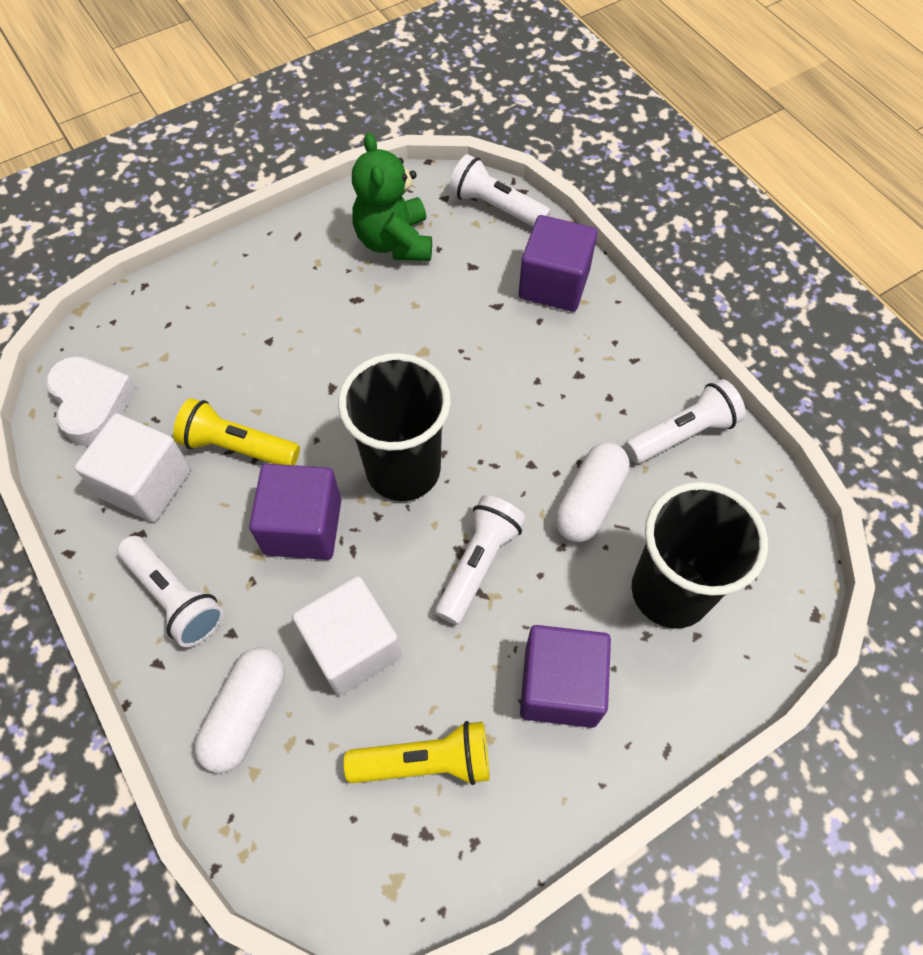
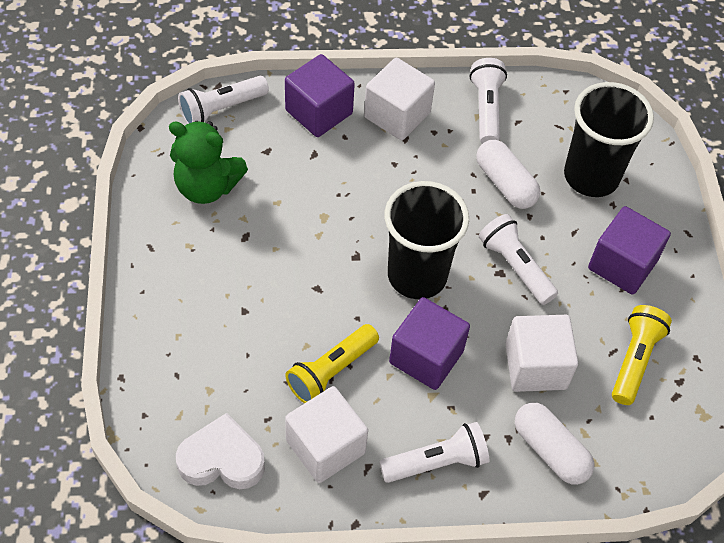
camera: 65 degrees left, 5 degrees down
(604, 352) = (397, 115): none -> white cube

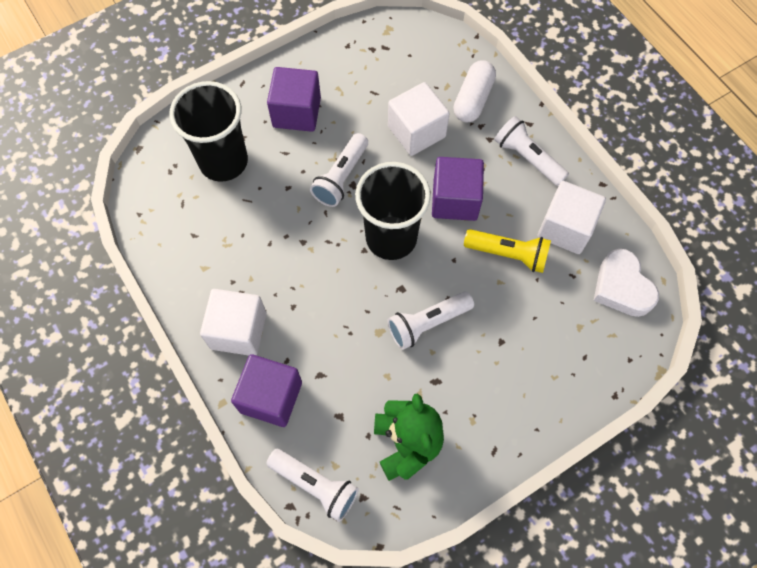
camera: 115 degrees left, 10 degrees up
(486, 109) = (193, 264): white flashlight -> white flashlight (427, 323)
(505, 183) = (266, 216): white capsule -> none
(634, 360) = (372, 78): yellow flashlight -> none

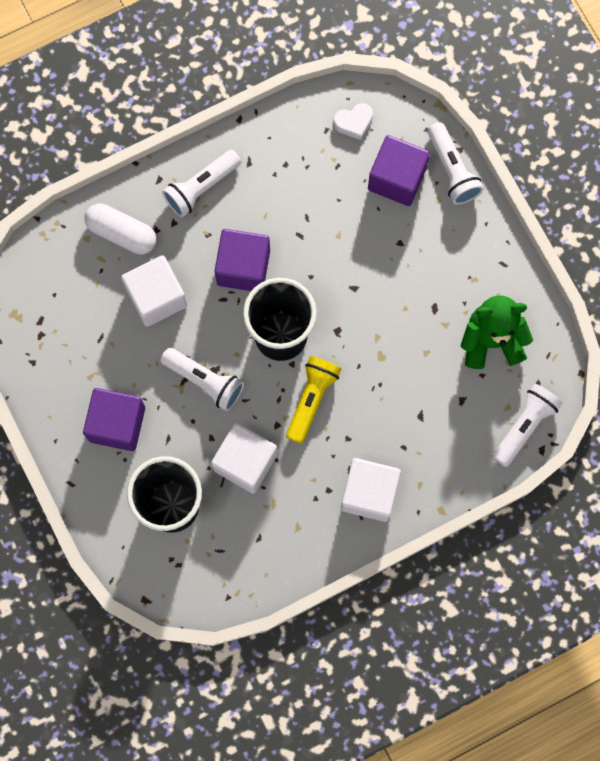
camera: 85 degrees left, 10 degrees up
(271, 397) = (439, 463): purple cube -> purple cube (397, 178)
(427, 323) = (376, 309): white flashlight -> white flashlight (452, 170)
(508, 254) = (309, 223): yellow flashlight -> yellow flashlight (311, 399)
(565, 228) = (286, 164): white cube -> white cube (245, 462)
(622, 287) = (353, 122): white heart -> white heart, size x0.60

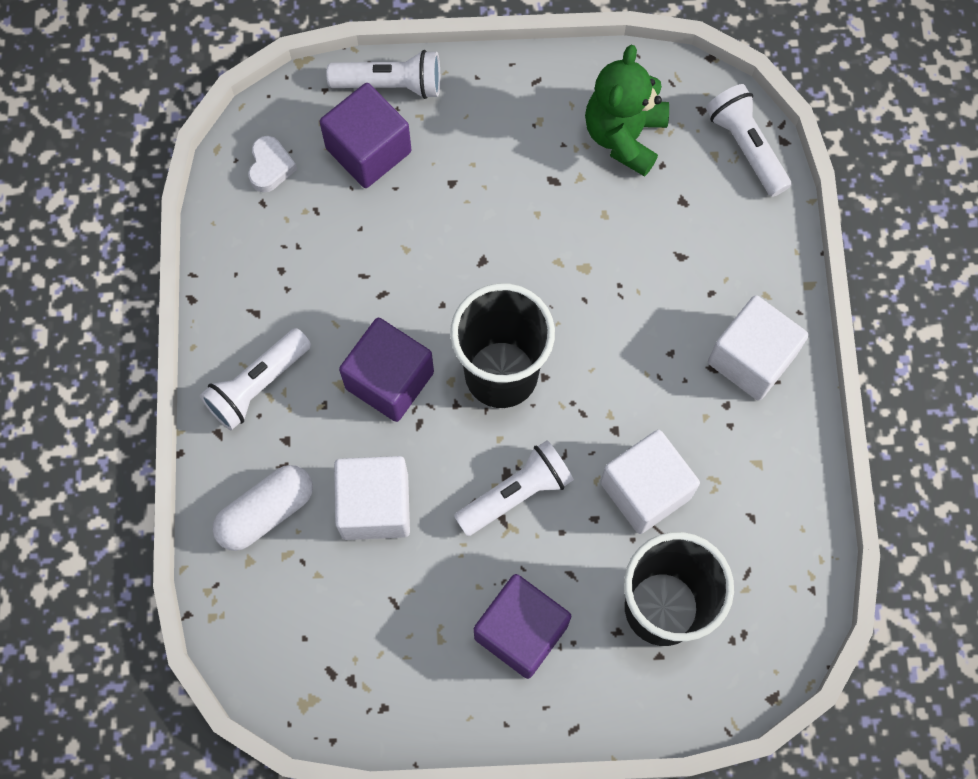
camera: 65 degrees left, 5 degrees down
(201, 188) = (257, 385): white flashlight -> white flashlight turned 60 degrees clockwise
(311, 399) = (601, 373): yellow flashlight -> none

